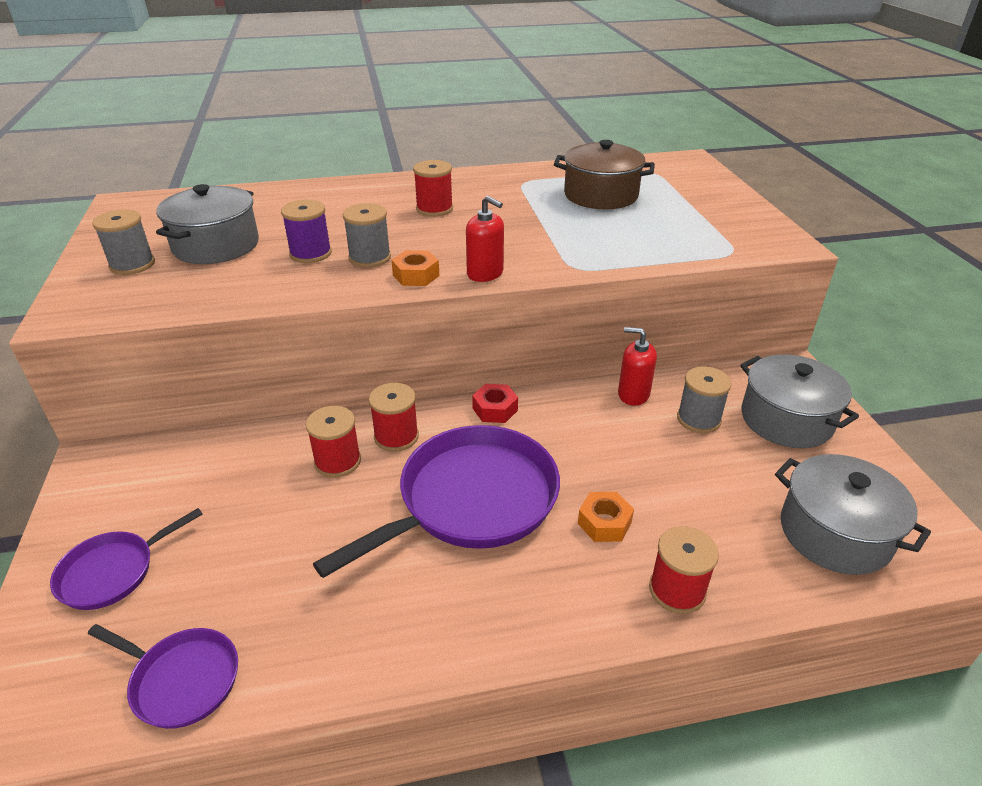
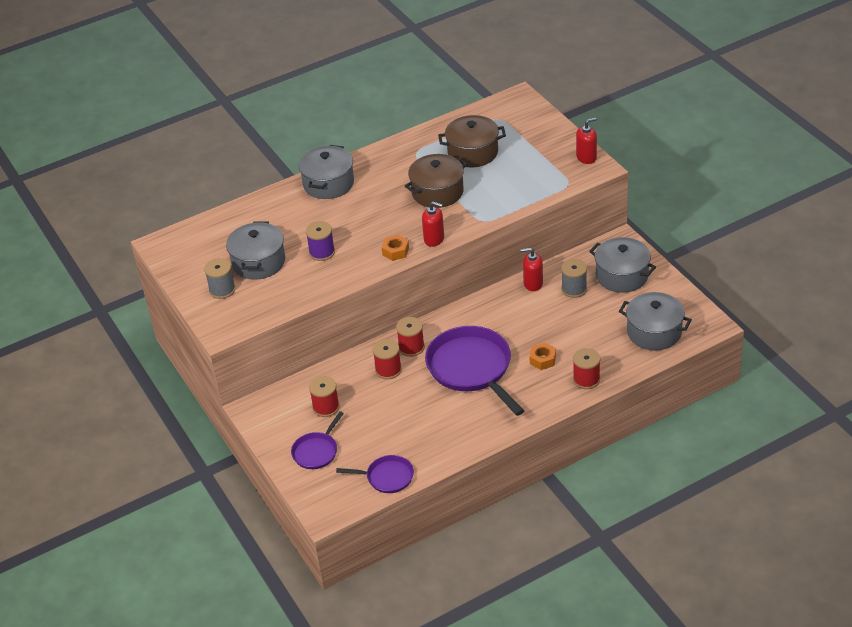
camera: 15 degrees left, 5 degrees up
(370, 258) = (360, 246): grey spool -> none
(387, 189) = (328, 183): none -> grey pot
(434, 209) = (372, 194): red spool -> red spool (326, 407)
(471, 500) = (471, 368): purple pan -> purple pan turned 60 degrees counterclockwise
(495, 409) = (458, 316): red nut -> none
(526, 224) = (437, 192): none -> brown pot
(770, 229) = (586, 157): none -> red soap dispenser

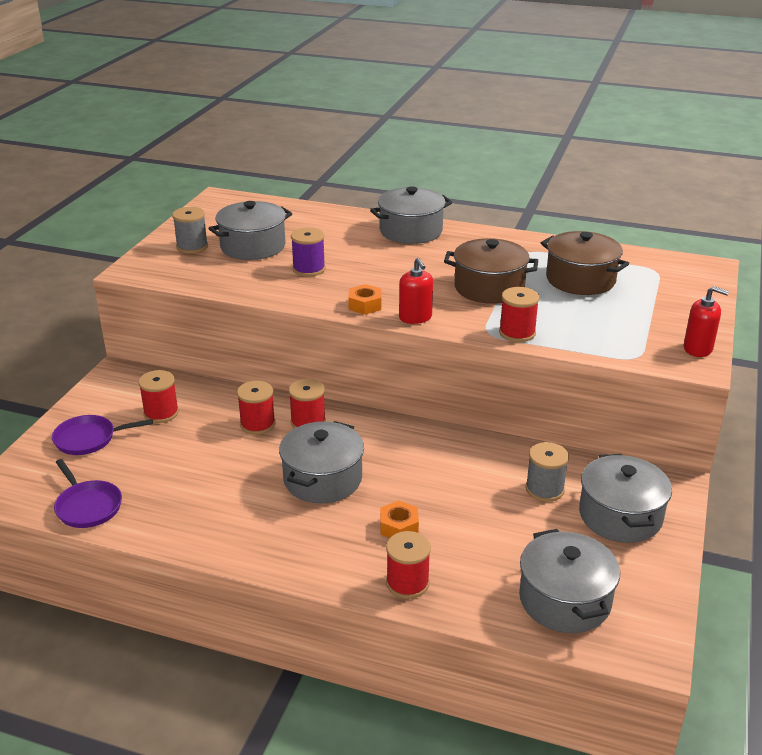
camera: 45 degrees right, 10 degrees down
(471, 368) = (323, 479): purple pan -> grey pot
(496, 210) = (517, 333): none -> red spool
(533, 284) = (510, 454): red soap dispenser -> none

